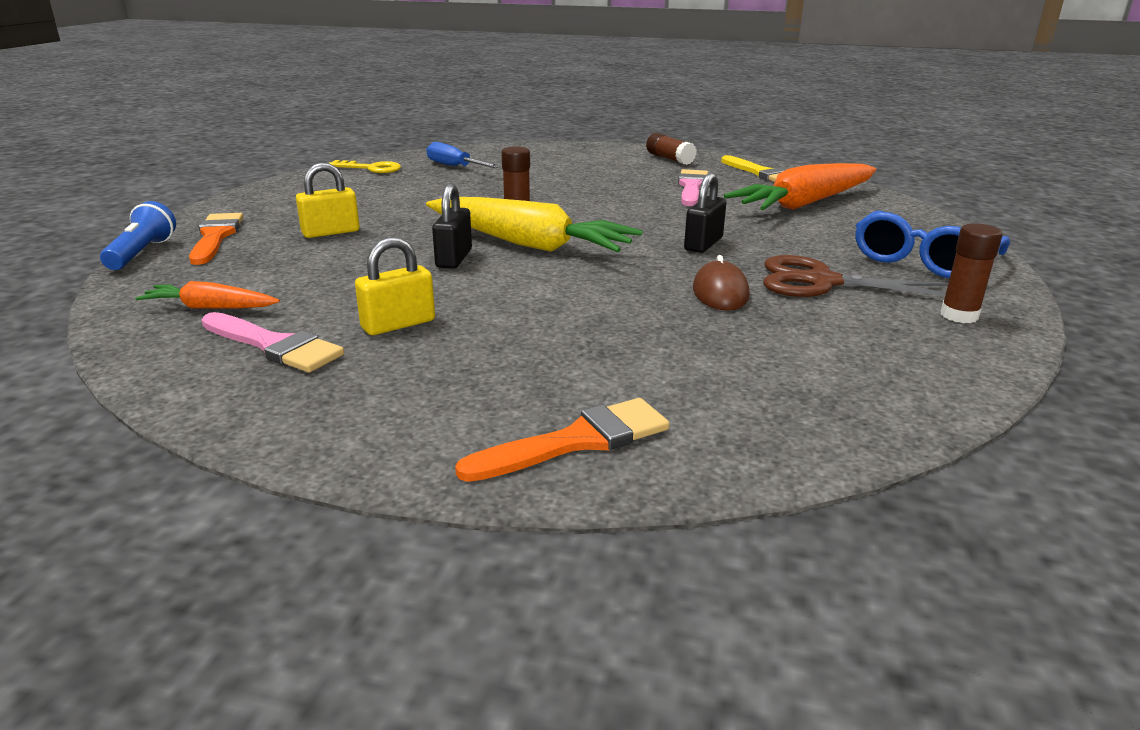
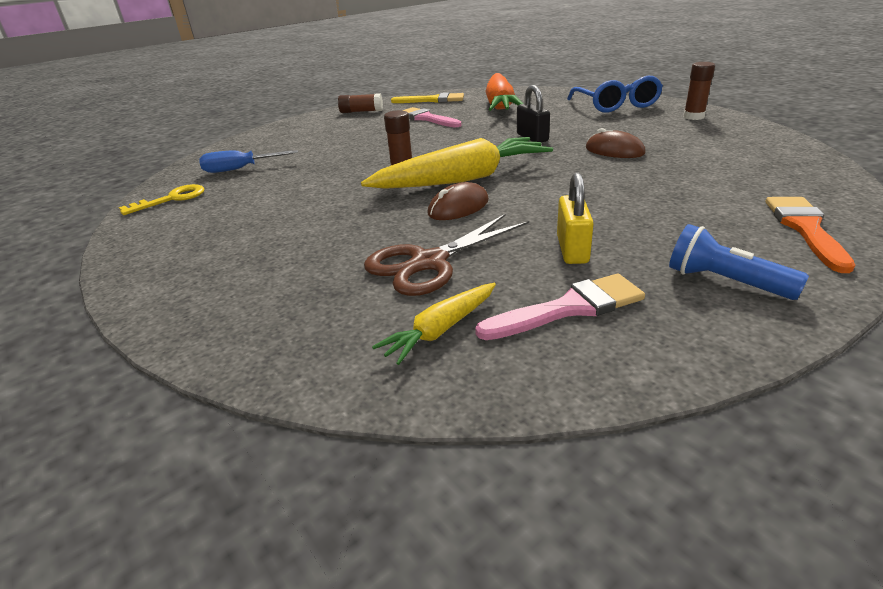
camera: 50 degrees left, 5 degrees up
(142, 253) = (211, 356): blue flashlight -> blue flashlight (725, 282)
(210, 308) = (441, 330): orange carrot -> yellow carrot
(215, 237) = (232, 302): orange brush -> none
(331, 232) = (319, 243): yellow padlock -> none
(454, 258) = (458, 207): black padlock -> brown mouse
(822, 282) = (623, 128): brown scissors -> brown scissors (429, 262)

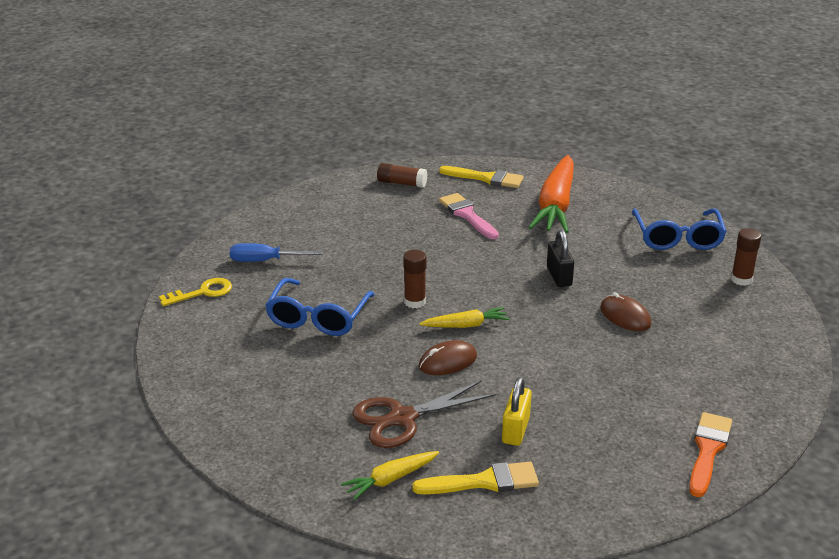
camera: 10 degrees right, 0 degrees up
(303, 197) = (318, 317): none -> blue glasses
(463, 179) = (465, 325): yellow carrot -> yellow carrot, size x0.49
(569, 308) = (484, 481): pink brush -> yellow brush
(725, 282) = (605, 484): blue flashlight -> none

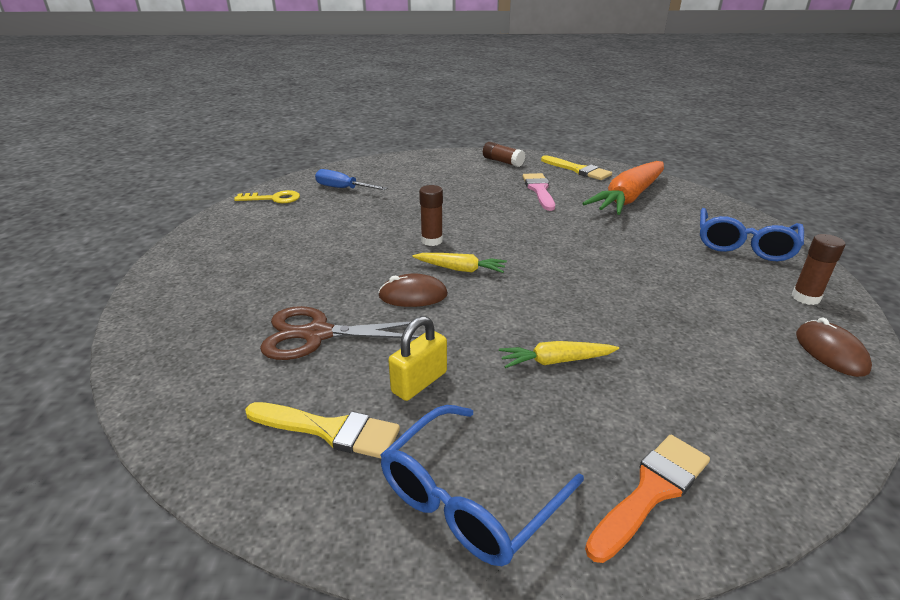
camera: 25 degrees right, 0 degrees up
(318, 317) = (338, 234): blue glasses -> blue glasses (470, 498)
(390, 479) = (239, 392): yellow carrot -> yellow carrot (556, 361)
(559, 276) = (589, 250): black padlock -> none
(625, 316) = (637, 301): brown mouse -> brown mouse (830, 352)

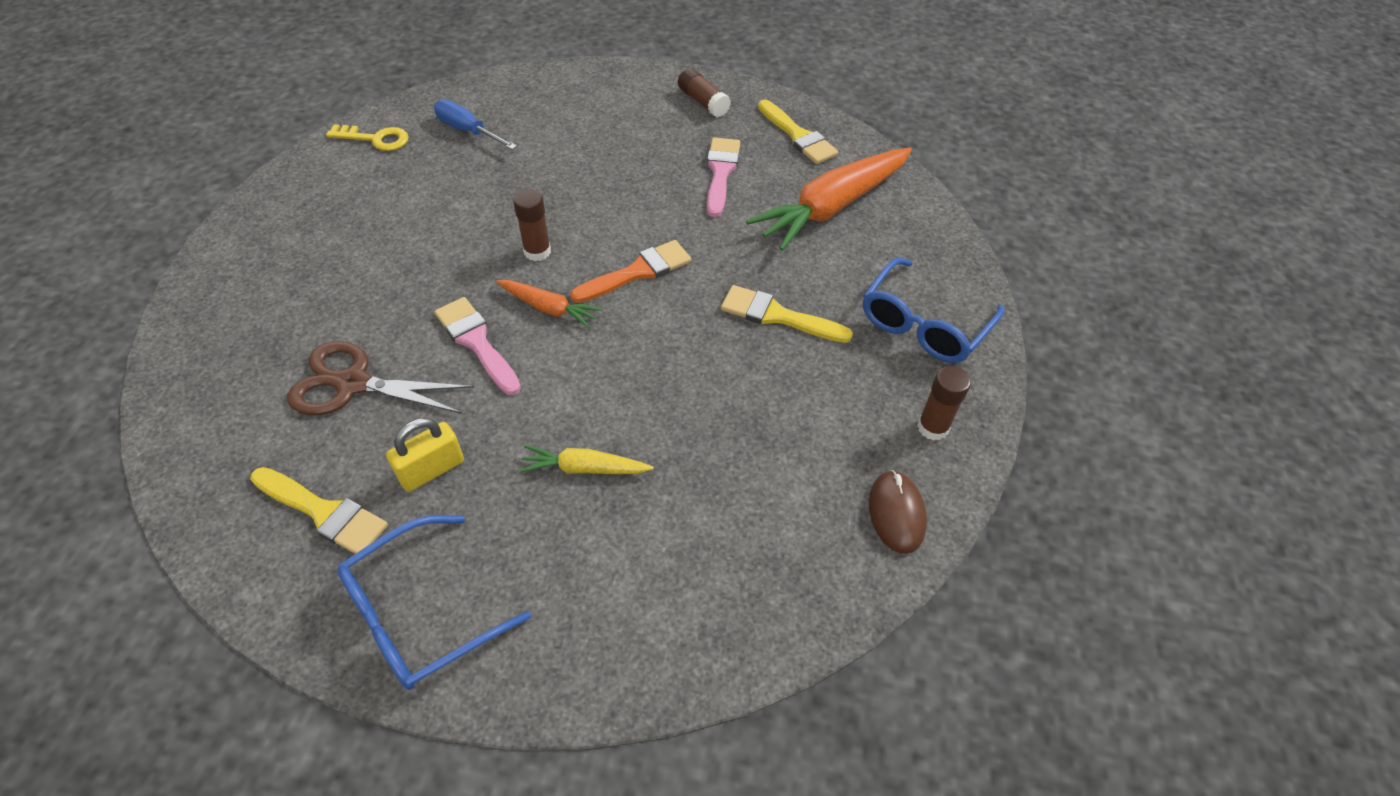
camera: 10 degrees right, 20 degrees up
(413, 295) = (476, 342): brown mouse -> pink brush
(460, 269) = (549, 308): yellow carrot -> orange carrot
(637, 253) = (777, 316): none -> yellow brush
(651, 491) = (588, 642): orange brush -> orange brush (637, 272)

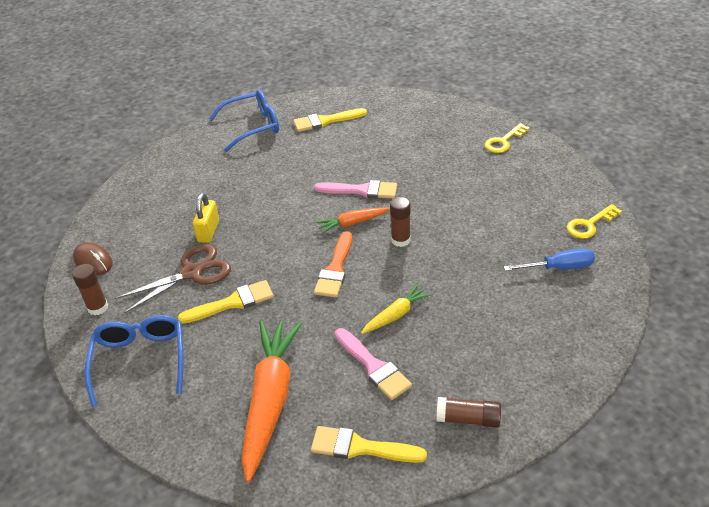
camera: 140 degrees right, 10 degrees down
(241, 273) = (504, 141): none -> yellow key
(353, 384) = (383, 148): brown scissors -> brown scissors (191, 273)
(420, 614) = (252, 126): blue glasses -> blue glasses turned 60 degrees clockwise
(431, 469) = (308, 151): yellow padlock -> yellow padlock (208, 231)
(584, 468) = (249, 188): yellow carrot -> yellow carrot (396, 315)

